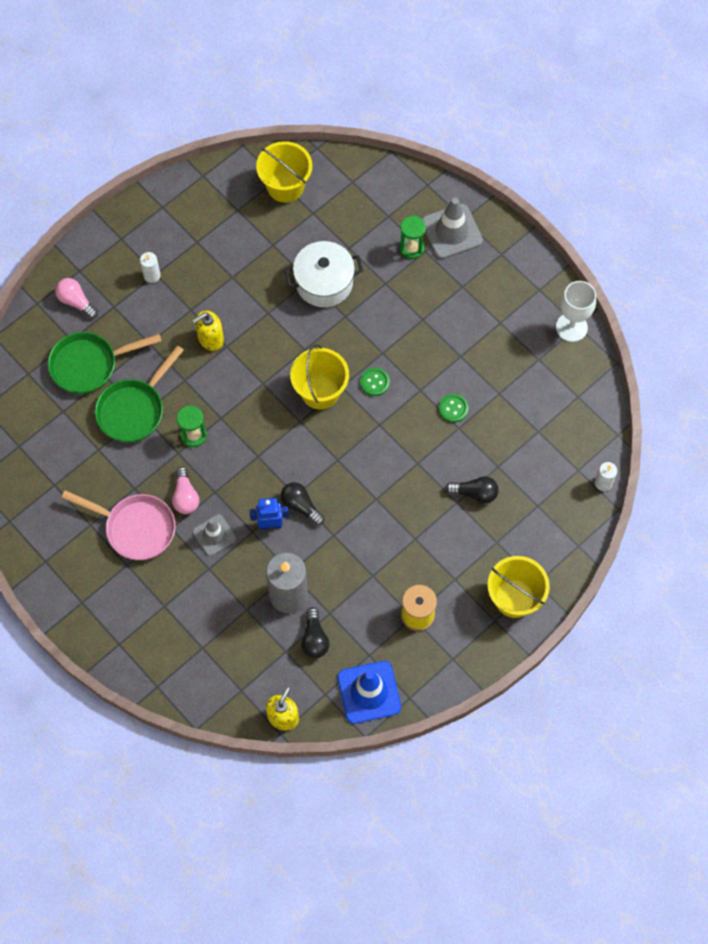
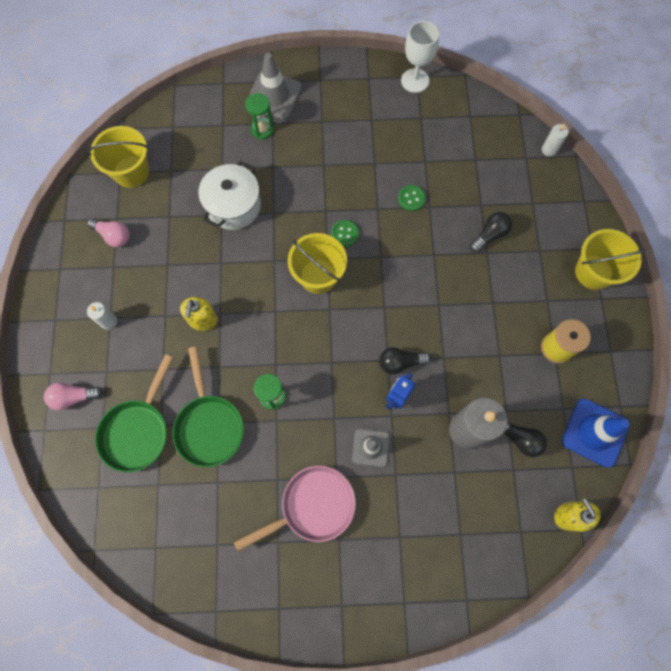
camera: 50 degrees left, 5 degrees up
(185, 497) = (319, 444): pink light bulb -> pink light bulb (113, 236)

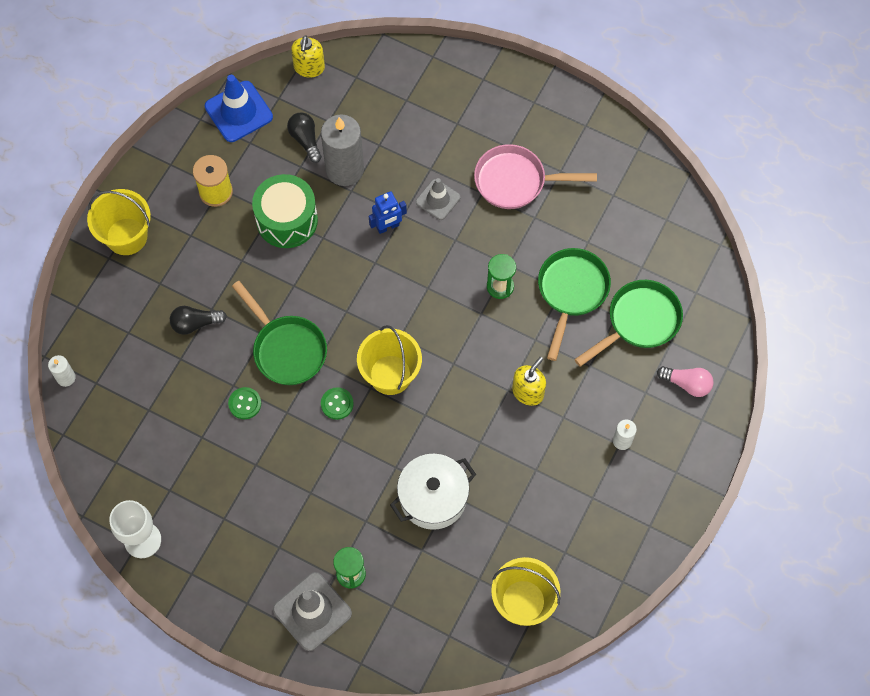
camera: 150 degrees left, 5 degrees down
(113, 236) = (577, 533): pink light bulb -> none
(400, 362) = (365, 254): black light bulb -> none
(409, 253) = (286, 349): none -> green pan
(482, 356) = (287, 220): none -> green drum

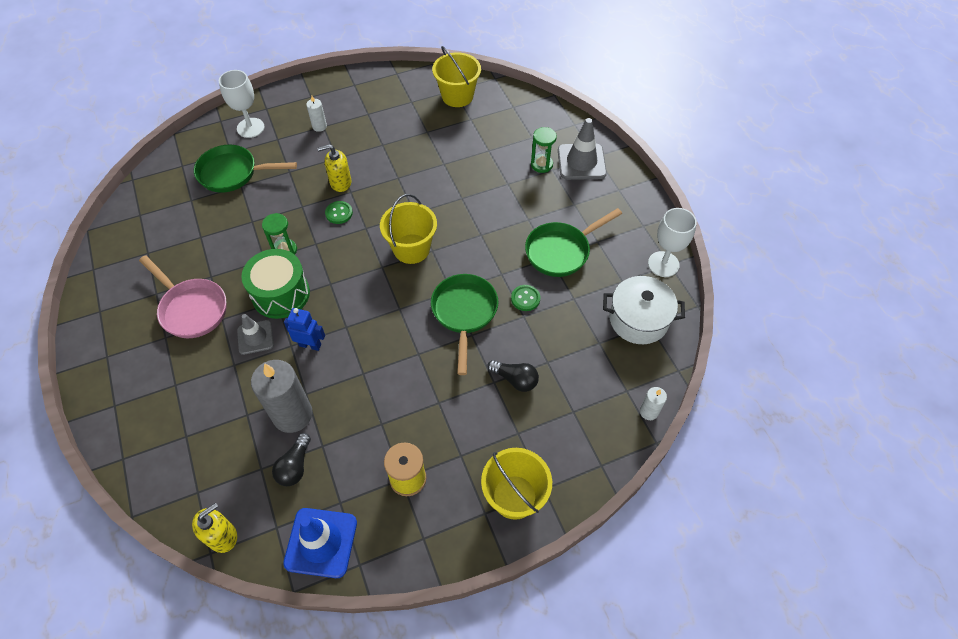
camera: 140 degrees left, 10 degrees down
(287, 220) = (375, 408): green drum -> green drum (281, 294)
(337, 404) = (463, 256): green button -> green button (339, 213)
(433, 498) = (455, 169): white pot -> white pot (638, 320)
(571, 292) = (248, 216): green pan -> green pan (561, 251)
(687, 384) = (250, 128): pink light bulb -> white goblet

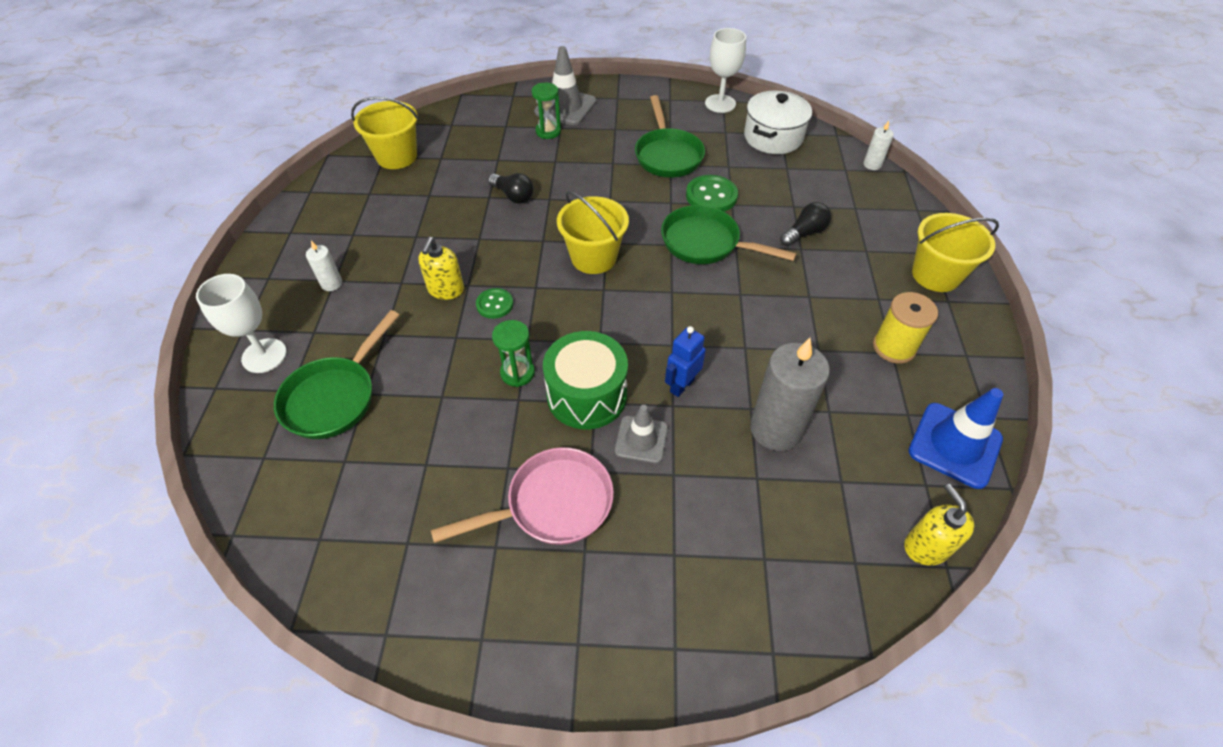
camera: 65 degrees left, 5 degrees down
(295, 466) = (849, 445): black light bulb -> black light bulb (513, 196)
(525, 298) = (711, 196): green button -> green button, size x1.60

